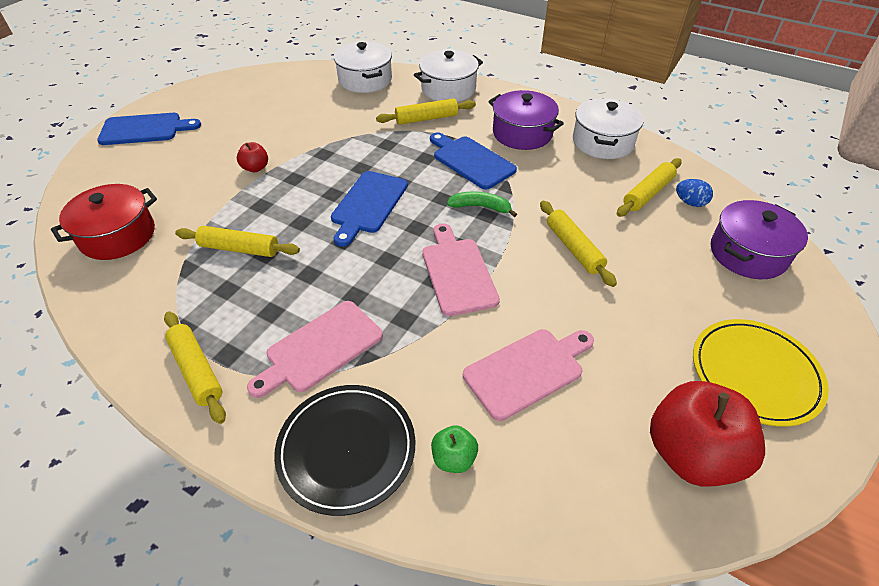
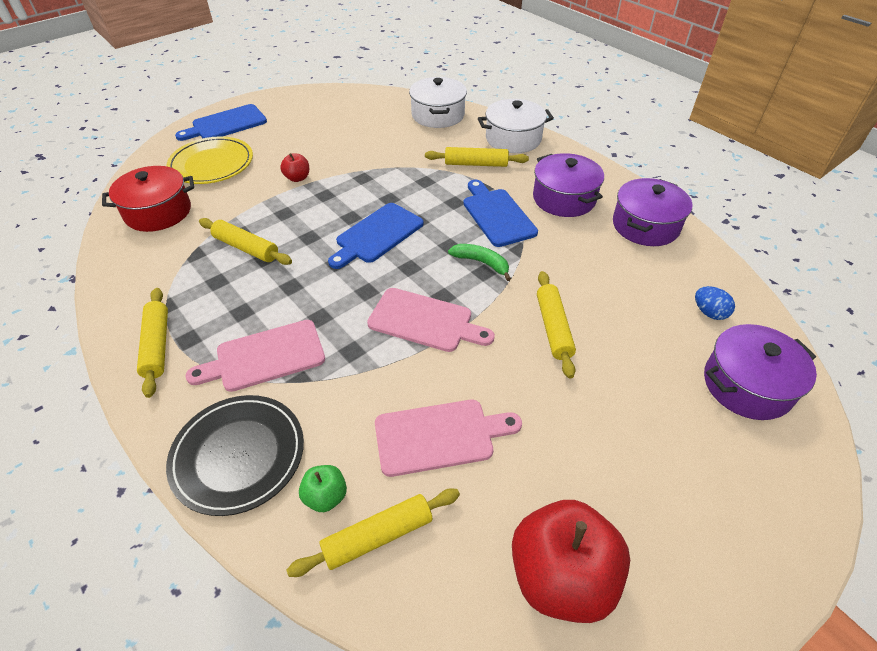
camera: 20 degrees right, 0 degrees up
(144, 129) = (226, 124): blue cutting board -> blue cutting board turned 135 degrees clockwise
(458, 272) = (425, 321): pink cutting board -> pink cutting board turned 105 degrees clockwise
(602, 142) = (645, 226): white pot -> purple pot
(647, 193) = (665, 291): yellow rolling pin -> yellow rolling pin (378, 536)
(755, 374) = (681, 517): yellow plate -> yellow plate (212, 164)

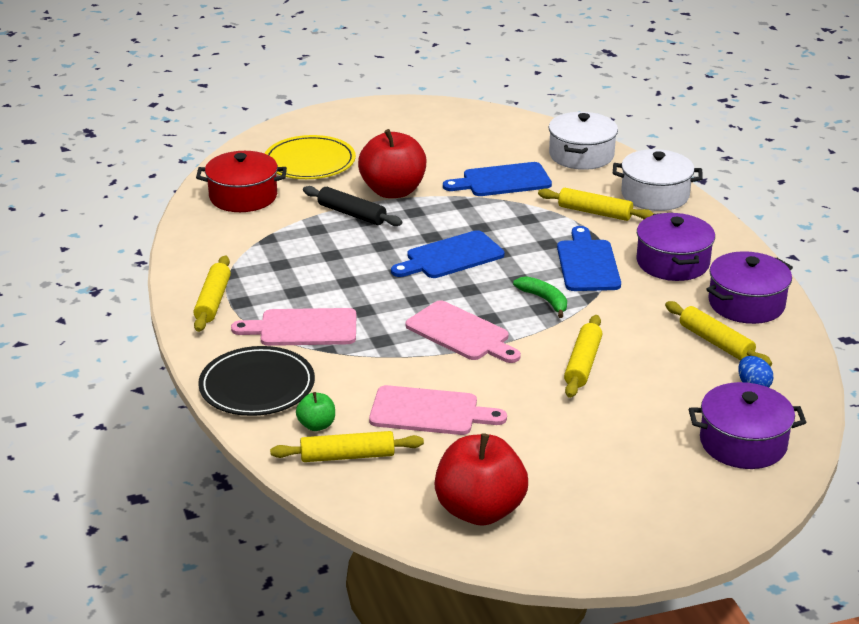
camera: 20 degrees right, 15 degrees down
(226, 124) = (338, 125): blue cutting board -> blue cutting board (502, 181)
(246, 248) = (317, 243): yellow rolling pin -> yellow rolling pin (716, 342)
(268, 209) = (352, 214): none -> black rolling pin
(297, 178) = (393, 191): red apple -> red apple, size x2.17

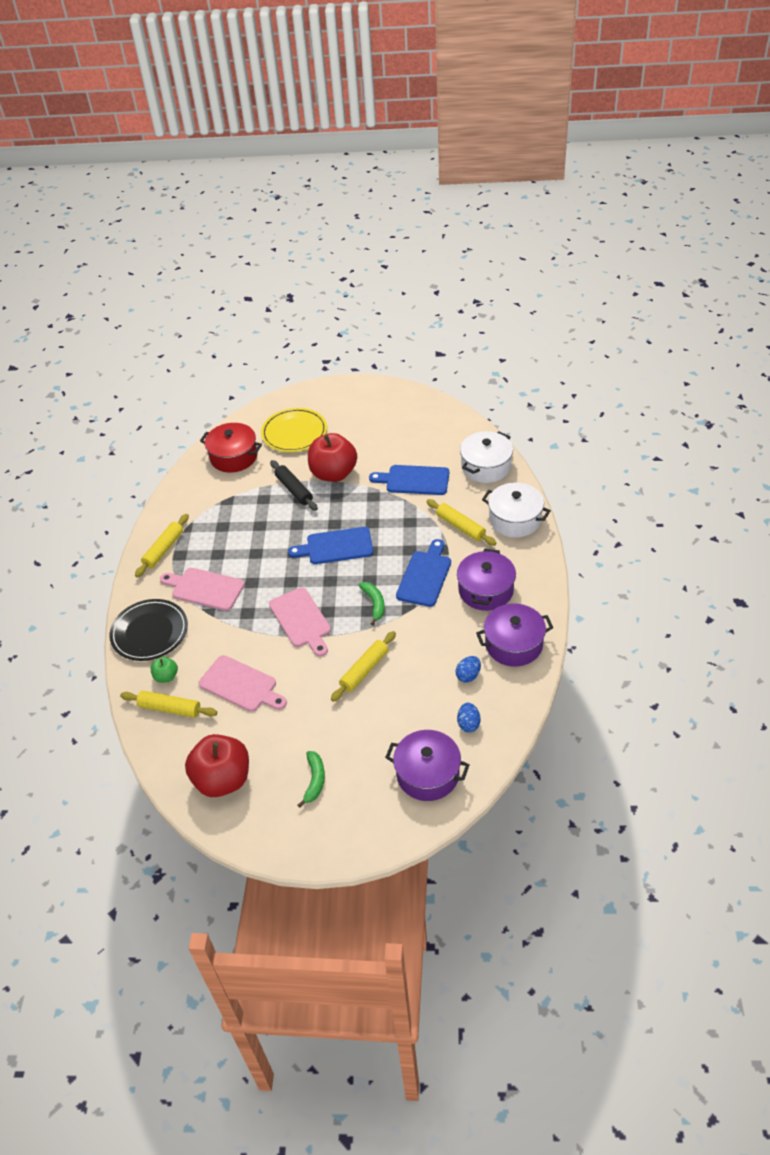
camera: 25 degrees right, 15 degrees up
(605, 482) = (314, 780): none -> green banana
(716, 342) = (468, 675): yellow rolling pin -> blue egg

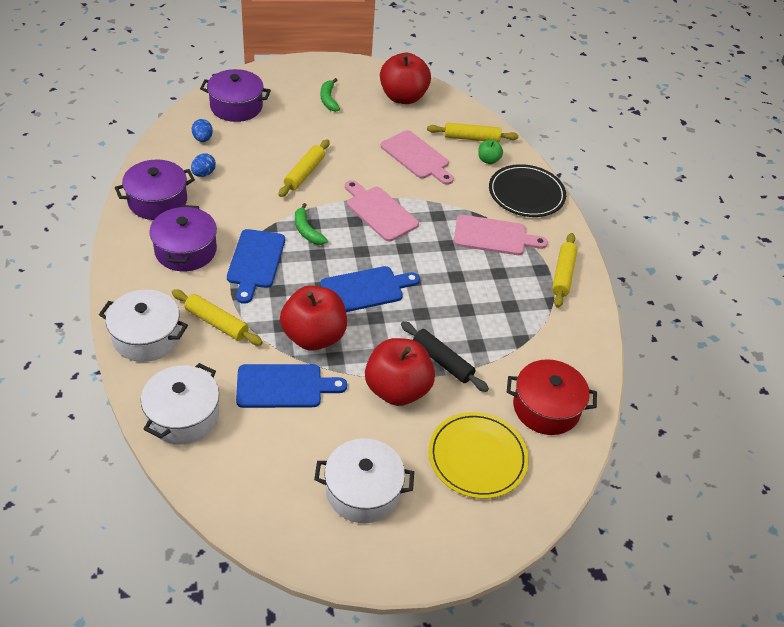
camera: 160 degrees right, 0 degrees up
(241, 685) = (417, 157): pink cutting board -> pink cutting board turned 150 degrees counterclockwise
(373, 420) = (363, 491): none -> white pot
(386, 512) = (314, 336): none -> red apple

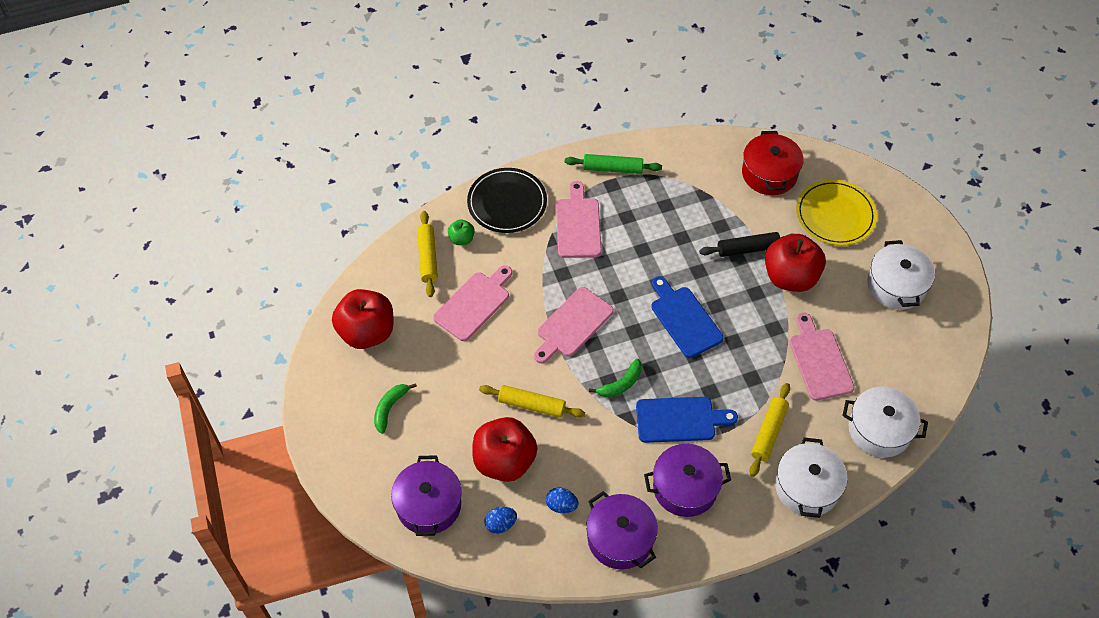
camera: 95 degrees left, 10 degrees up
(284, 386) = (819, 361): blue cutting board -> pink cutting board
(314, 336) = (756, 350): red apple -> red apple (504, 461)
(328, 99) = (390, 408): green banana -> green banana turned 135 degrees clockwise
(442, 361) = (748, 248): black rolling pin -> black rolling pin turned 45 degrees clockwise
(563, 274) = (612, 168): yellow rolling pin -> green rolling pin

